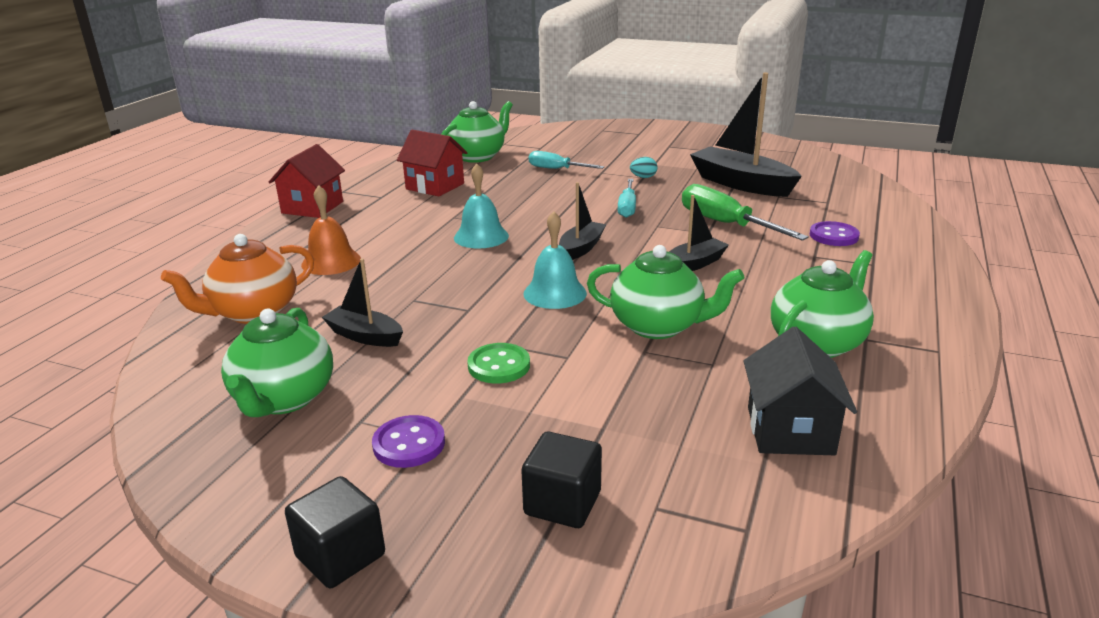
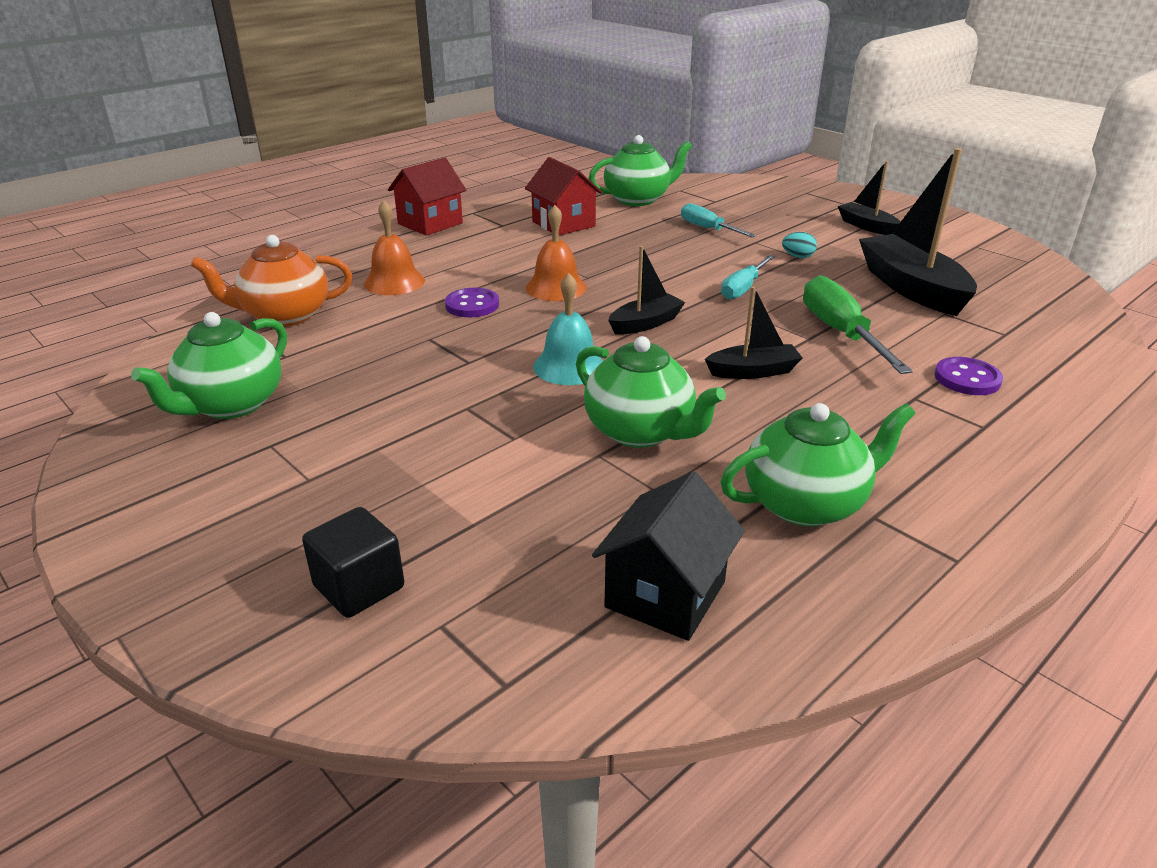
camera: 25 degrees right, 5 degrees up
(340, 556) = (136, 565): black cube -> none
(365, 336) = (352, 363): black boat -> black boat (866, 226)
(409, 444) = (287, 480): purple button -> purple button (472, 305)
(481, 236) = (556, 287): turquoise bell -> orange bell
(499, 365) = (440, 428): green button -> none

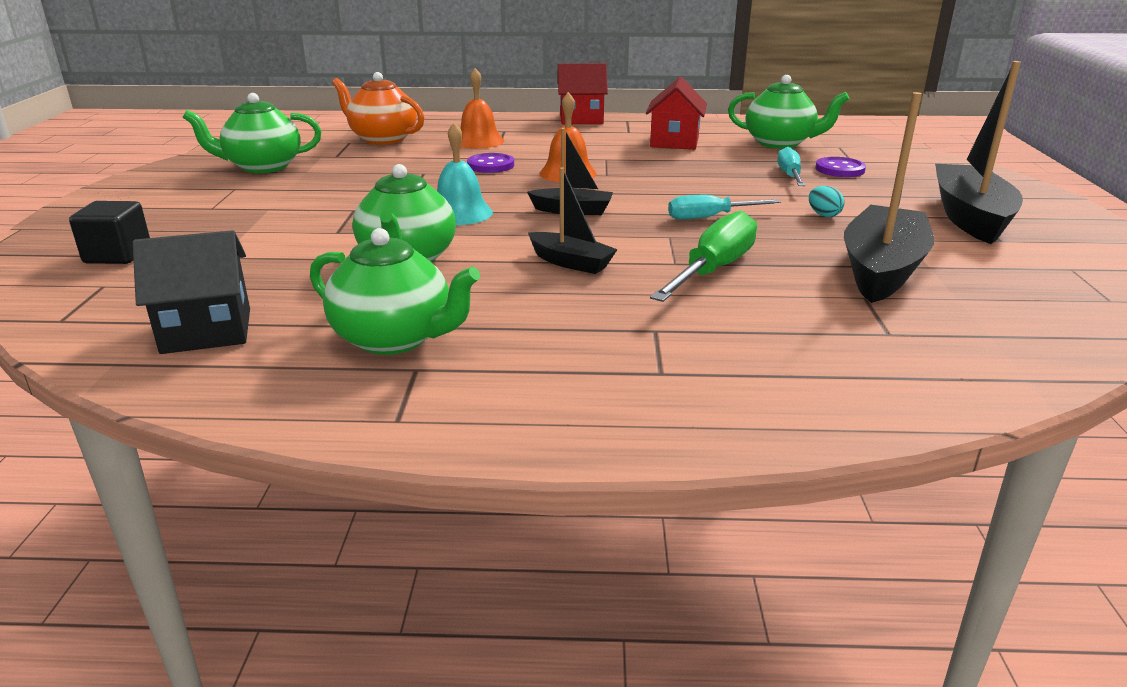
camera: 45 degrees right, 5 degrees down
(866, 226) = (970, 217): black boat -> black boat, size x1.83
(967, 379) = (743, 341): purple button -> purple button (839, 169)

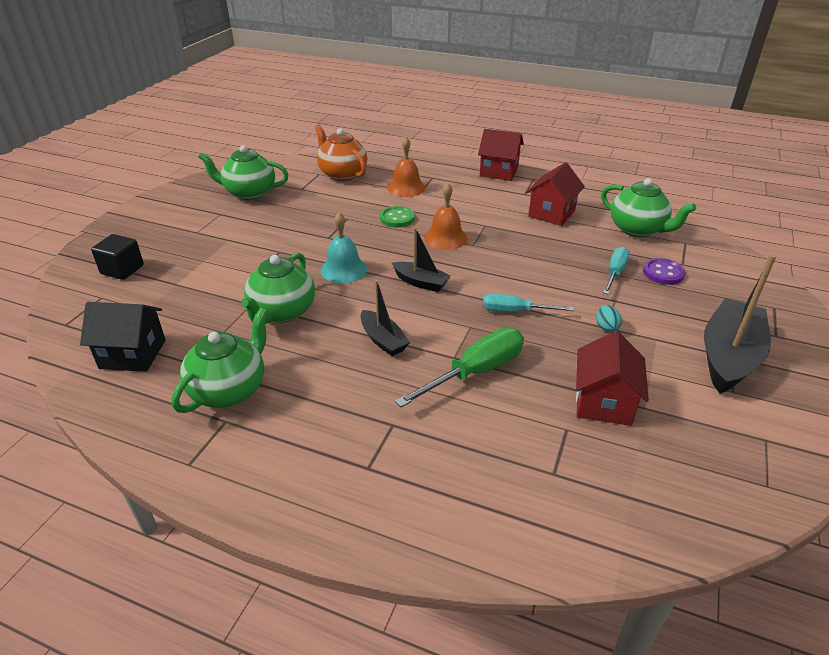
camera: 20 degrees right, 10 degrees up
(395, 339) = (229, 389): green teapot -> green teapot turned 105 degrees counterclockwise
(490, 165) = (397, 218): purple button -> green button
(882, 269) = (603, 402): black boat -> red house

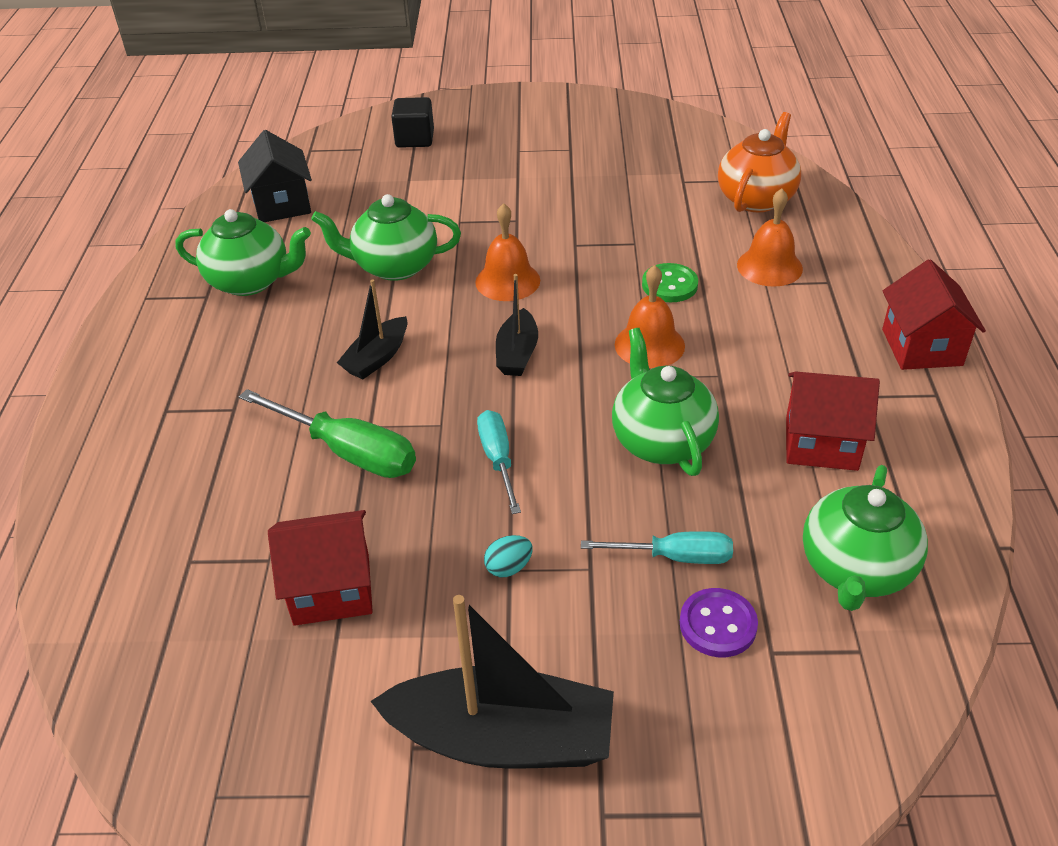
camera: 70 degrees right, 5 degrees up
(249, 193) = (636, 148): green teapot -> green teapot (661, 440)
(343, 269) = (507, 281): turquoise bell -> orange bell

